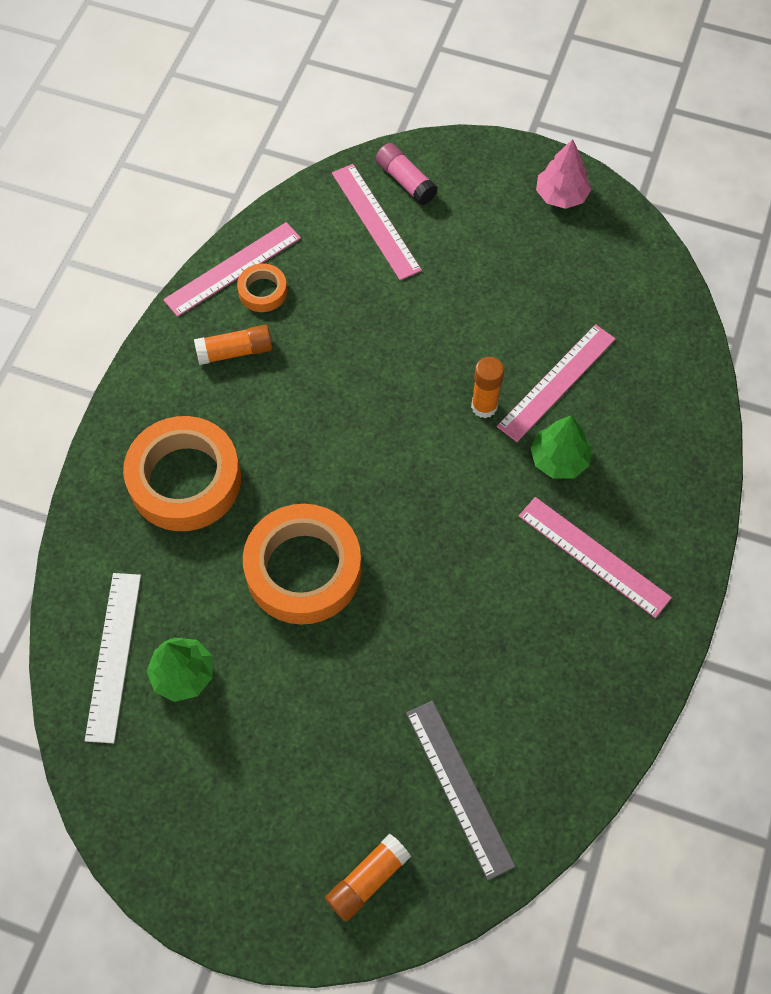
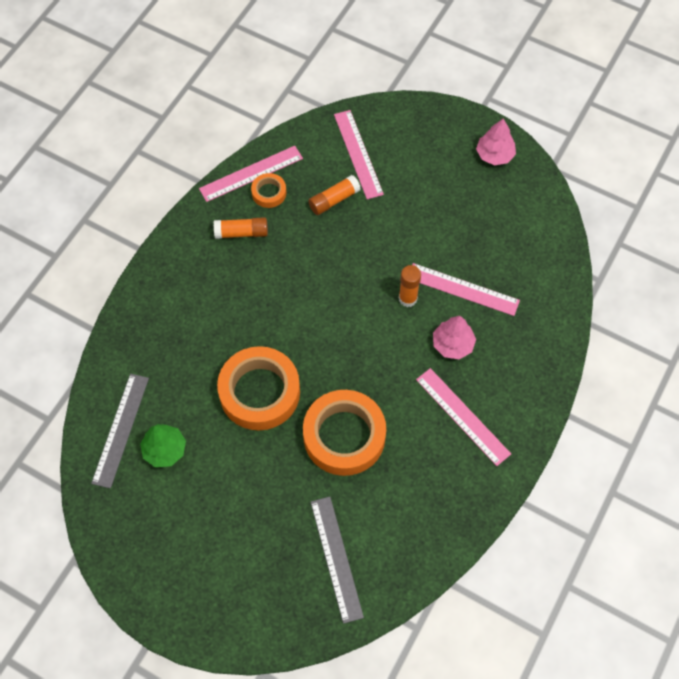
camera: 10 degrees right, 0 degrees up
(113, 656) = (120, 429): white ruler -> grey ruler
(185, 480) = (190, 317): orange tape -> orange tape (344, 436)
(367, 879) = (262, 608): orange glue stick -> orange glue stick (334, 200)
(405, 181) = (385, 128): pink glue stick -> none
(556, 382) = (463, 289): pink ruler -> pink ruler turned 60 degrees clockwise
(559, 459) = (452, 344): green tree -> pink tree

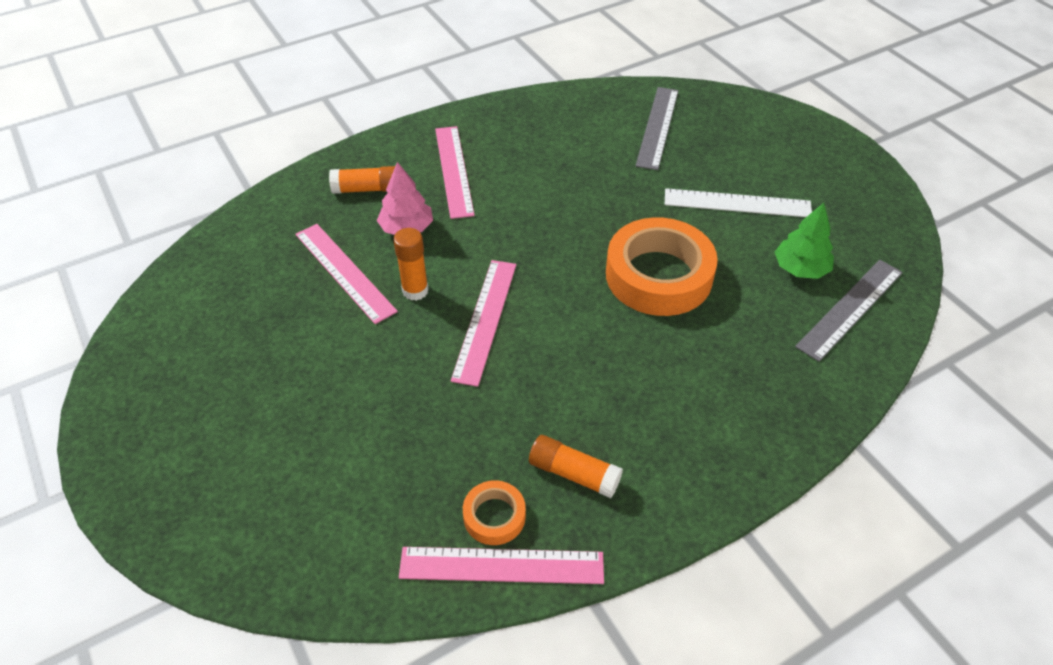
camera: 150 degrees left, 15 degrees down
(233, 496) = (737, 203): none -> white ruler
(334, 200) = (407, 455): orange glue stick -> orange glue stick (367, 189)
(344, 436) = (588, 203): orange tape -> none
(358, 154) = (314, 509): pink ruler -> pink ruler (485, 320)
(494, 155) = (137, 406): pink tree -> none

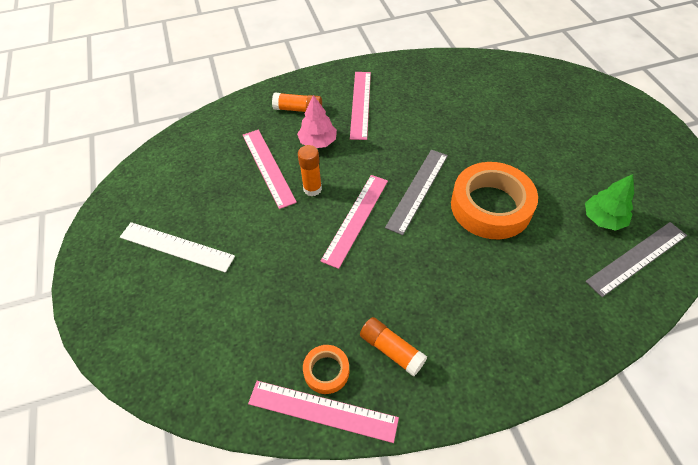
camera: 15 degrees right, 5 degrees up
(657, 127) = (516, 91): grey ruler -> grey ruler (418, 190)
(737, 203) = (564, 159): white ruler -> white ruler (176, 246)

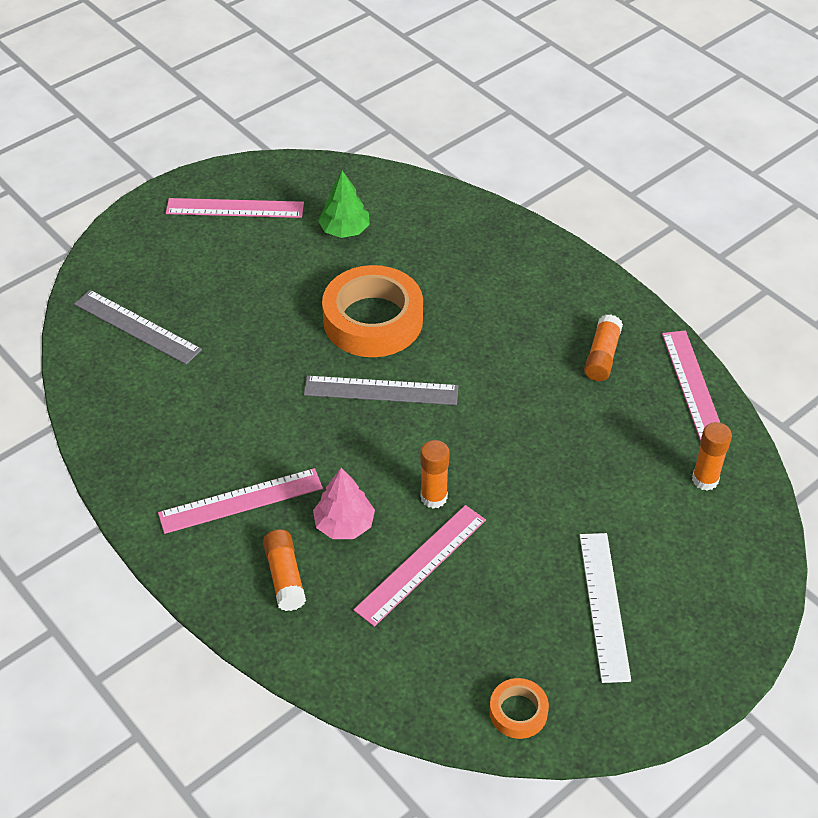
camera: 115 degrees left, 5 degrees down
(227, 365) = (705, 480): none -> orange glue stick
(326, 371) = (656, 398): orange tape -> orange tape (518, 712)
(355, 219) = (458, 436): pink ruler -> pink ruler (235, 208)
(637, 258) = (386, 202): grey ruler -> grey ruler (137, 327)

